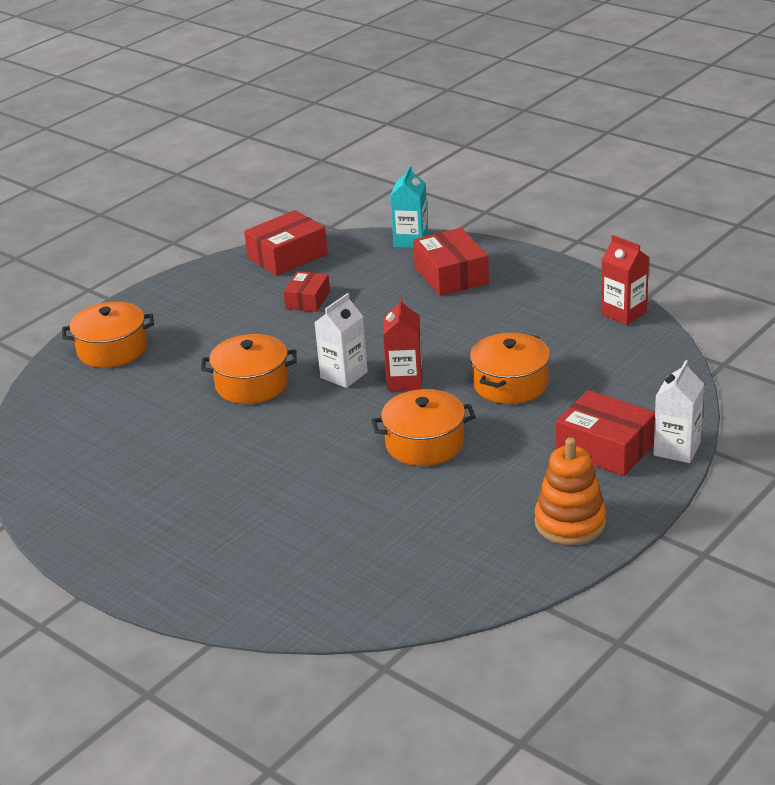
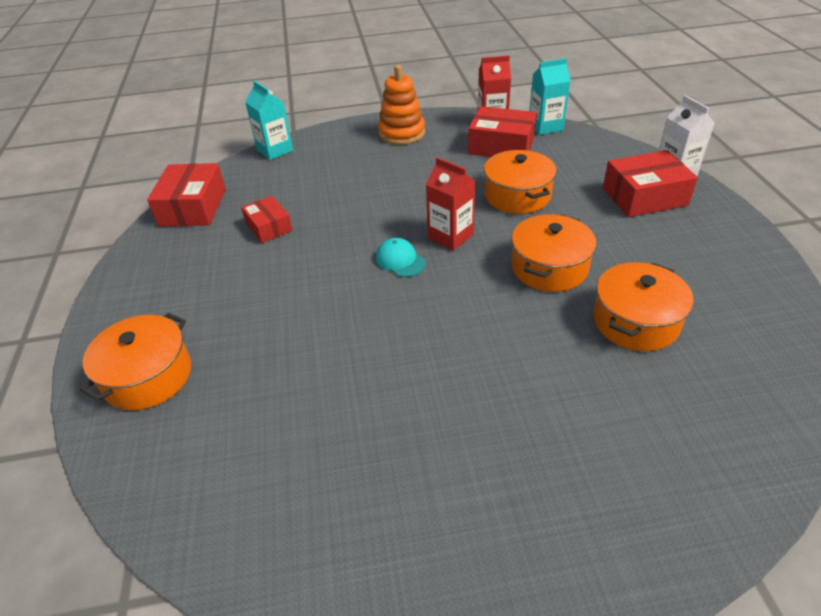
camera: 50 degrees left, 10 degrees up
(252, 384) = (342, 315): orange pot -> orange pot (635, 321)
(344, 375) = (400, 260): white carton -> turquoise cap
(451, 275) = (346, 156): red box -> red box (501, 146)
(570, 523) = (728, 252): orange stacking toy -> orange stacking toy (401, 133)
(660, 344) = (545, 127): none -> turquoise carton

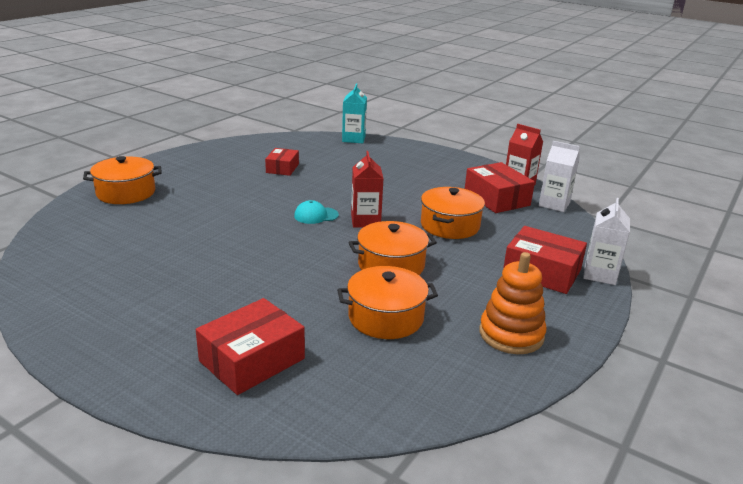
camera: 40 degrees right, 15 degrees down
(193, 207) = (265, 143): red box -> red box (252, 360)
(400, 260) = (316, 215): turquoise cap -> turquoise cap turned 105 degrees counterclockwise
(401, 133) = (444, 163): orange stacking toy -> orange stacking toy (511, 334)
(545, 127) = (554, 204): turquoise carton -> white carton

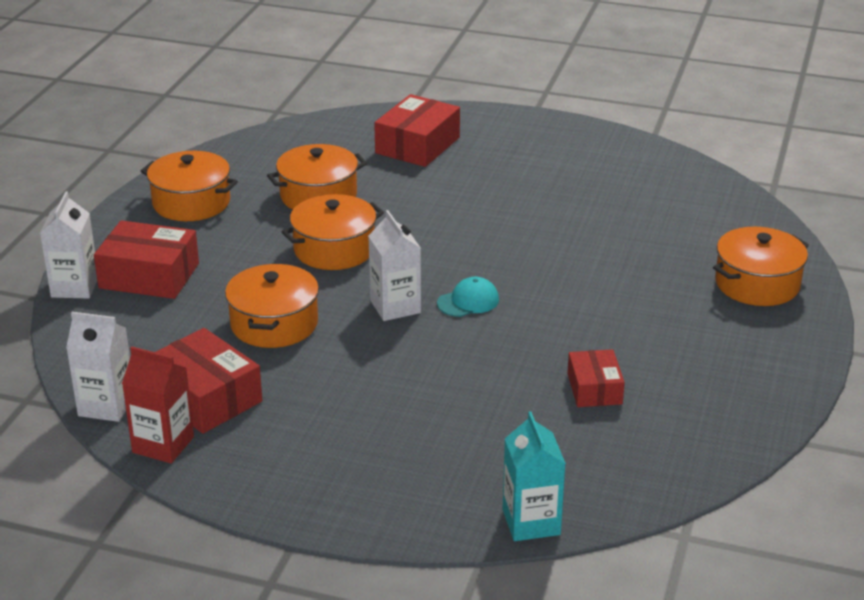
camera: 165 degrees right, 5 degrees up
(365, 221) = (395, 306): red carton -> white carton
(511, 334) = (191, 203): orange stacking toy -> orange pot

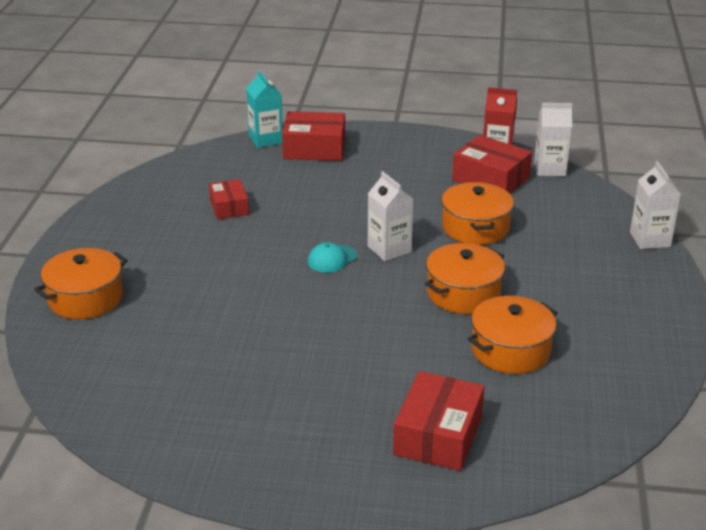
camera: 170 degrees right, 0 degrees up
(149, 276) = (601, 254): red box -> red box (314, 148)
(191, 203) = (627, 328): orange pot -> none

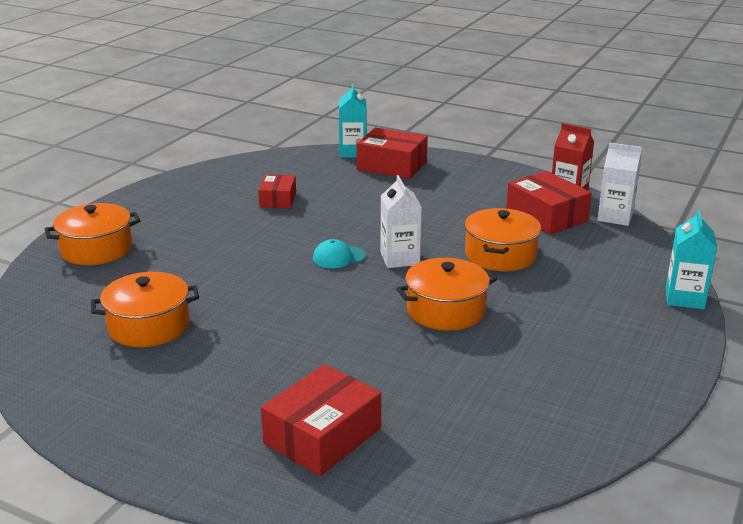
camera: 20 degrees right, 5 degrees down
(510, 350) = (457, 372): orange pot -> orange pot (148, 326)
(650, 239) = (684, 298): white carton -> turquoise carton

